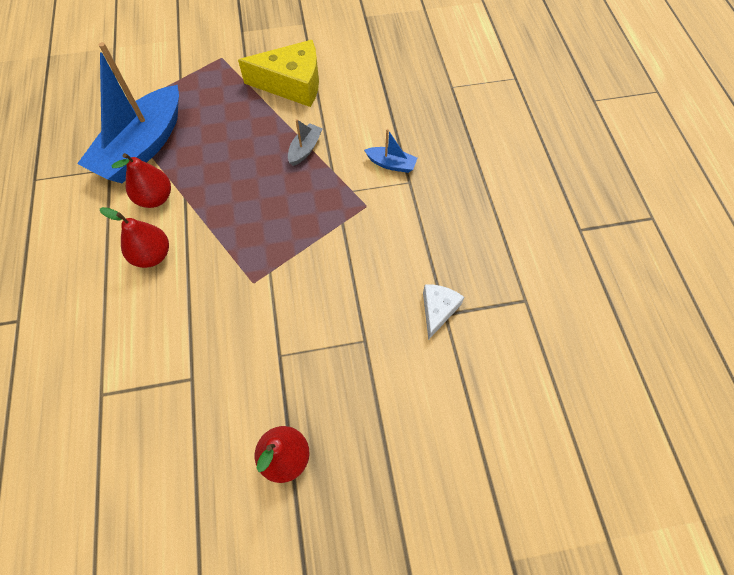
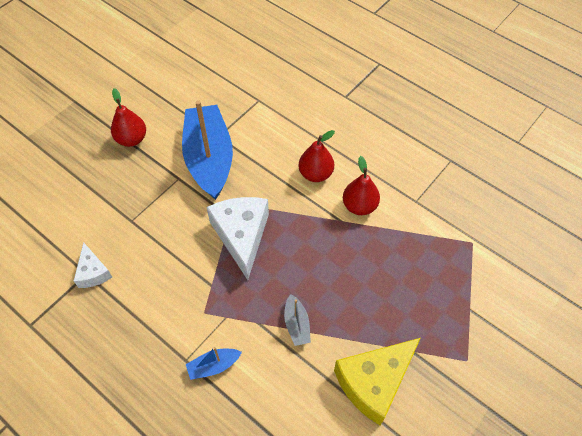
camera: 140 degrees right, 5 degrees down
(142, 147) = (415, 232): blue boat -> blue boat (209, 159)
(277, 246) = (241, 236): none -> white cheese

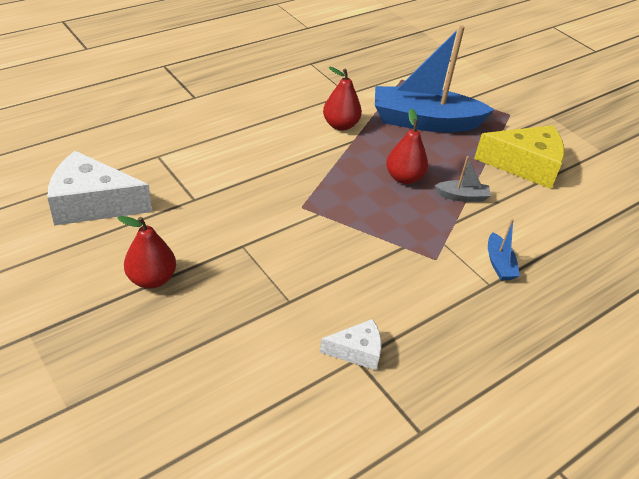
camera: 80 degrees left, 15 degrees down
(209, 159) = (226, 213): blue boat -> blue boat (424, 121)
(241, 236) = (347, 211): white cheese -> white cheese (92, 204)
(315, 174) = (288, 141): red pear -> red pear (404, 178)
(374, 382) = (525, 165): yellow cheese -> yellow cheese turned 60 degrees counterclockwise

